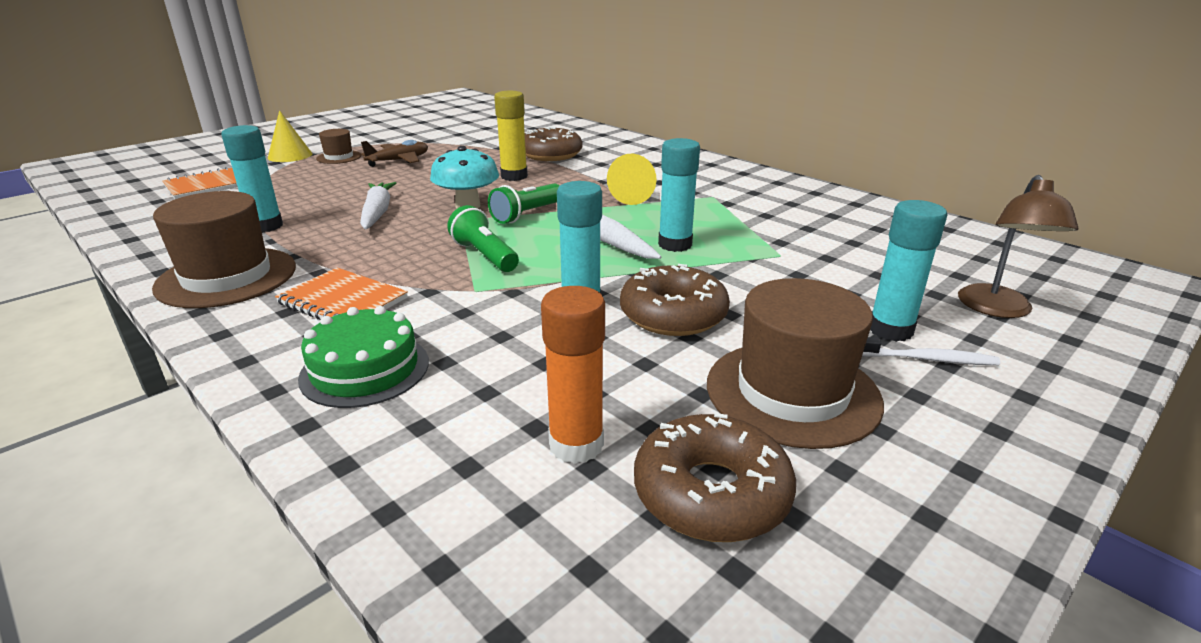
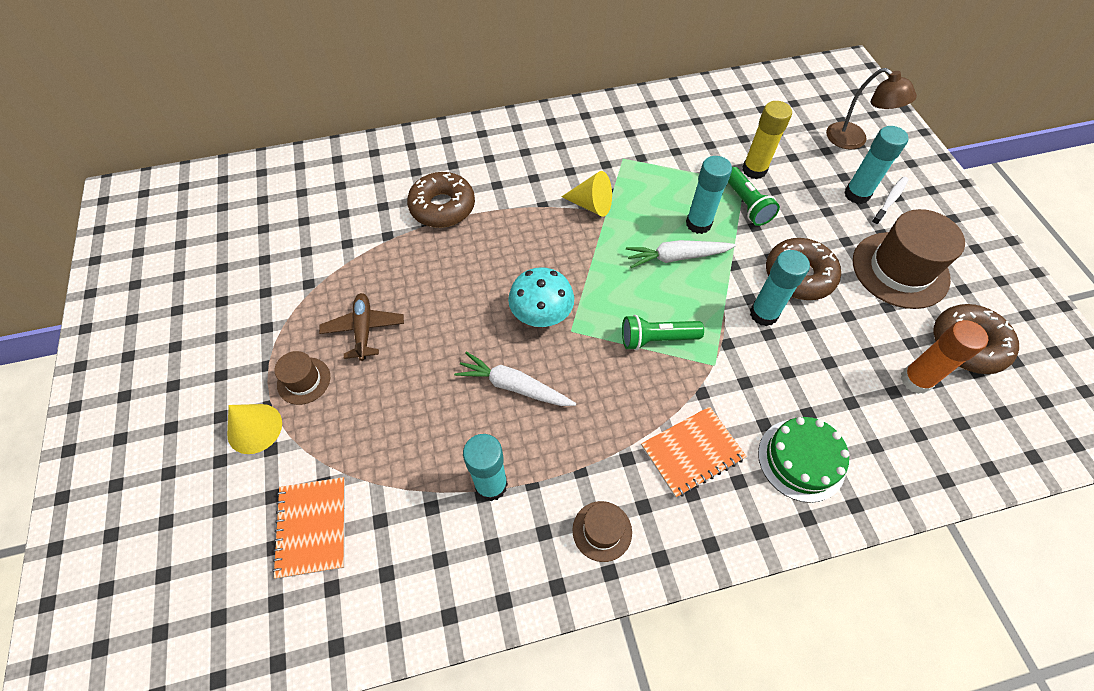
camera: 60 degrees left, 30 degrees up
(227, 277) = (602, 531): brown hat -> brown hat, size x0.50
(514, 176) = (486, 256): yellow glue stick -> yellow glue stick (754, 170)
(526, 214) = (588, 283): green flashlight -> green flashlight (746, 204)

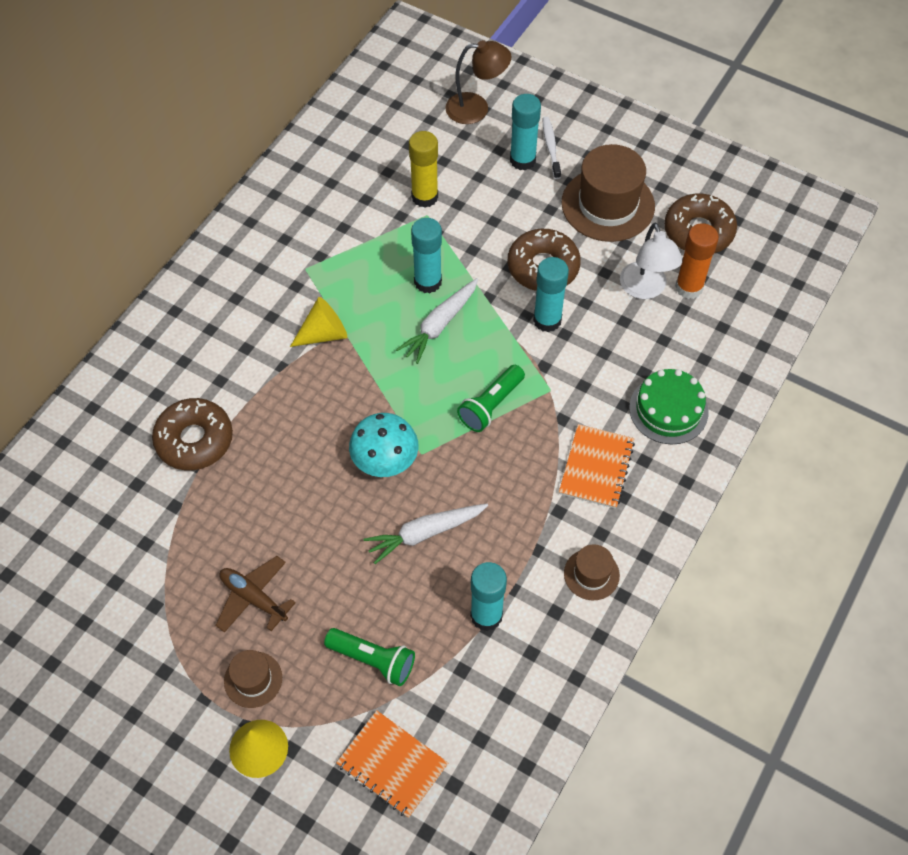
camera: 45 degrees left, 0 degrees up
(746, 204) = (448, 234): green flashlight -> green flashlight (373, 660)
(873, 353) = (645, 289): none -> white lamp

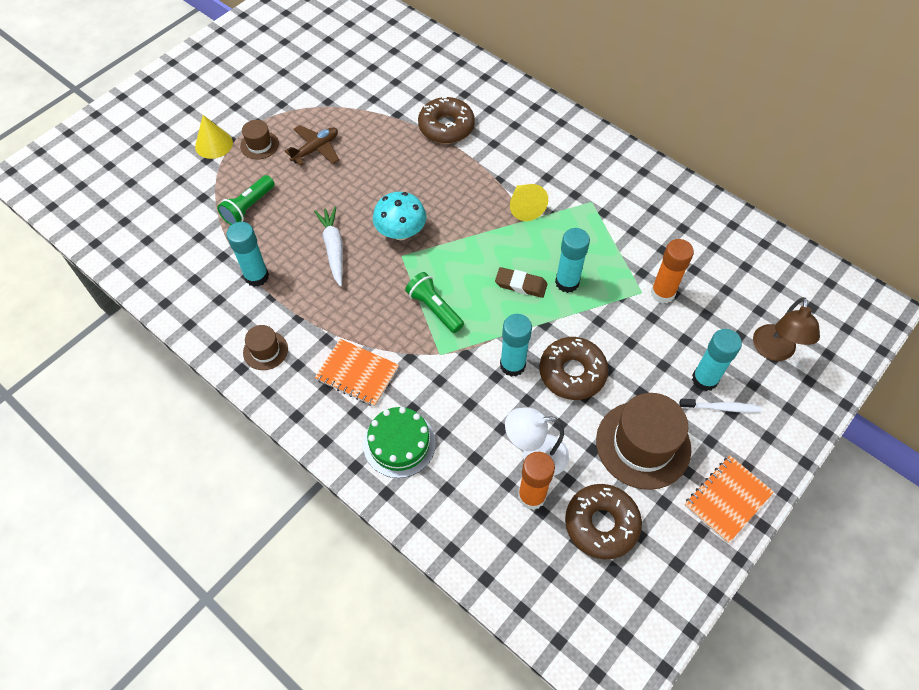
camera: 100 degrees right, 0 degrees up
(392, 764) = (174, 209): orange notebook -> orange notebook (727, 499)
(424, 197) = (662, 293): yellow glue stick -> orange glue stick
(440, 325) = (521, 285): white carrot -> brown eraser

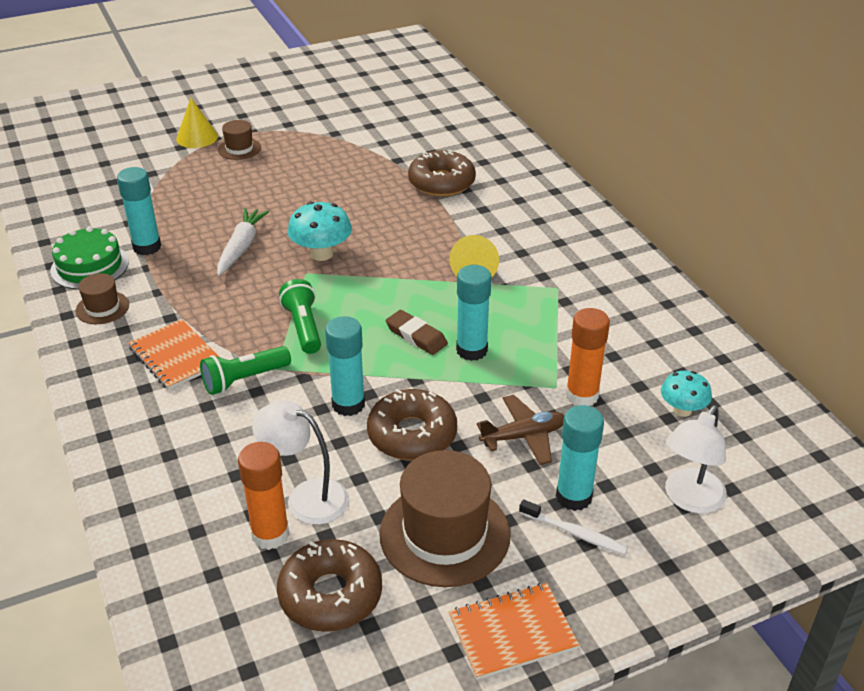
camera: 25 degrees right, 20 degrees down
(248, 207) = (187, 192): green flashlight -> green flashlight (244, 379)
(316, 149) = (291, 166): brown plane -> brown plane (524, 436)
(399, 443) = (166, 432): green cake -> green cake (90, 266)
(731, 279) = (682, 410): none -> turquoise mushroom
(774, 351) = (689, 499): brown lamp -> white lamp

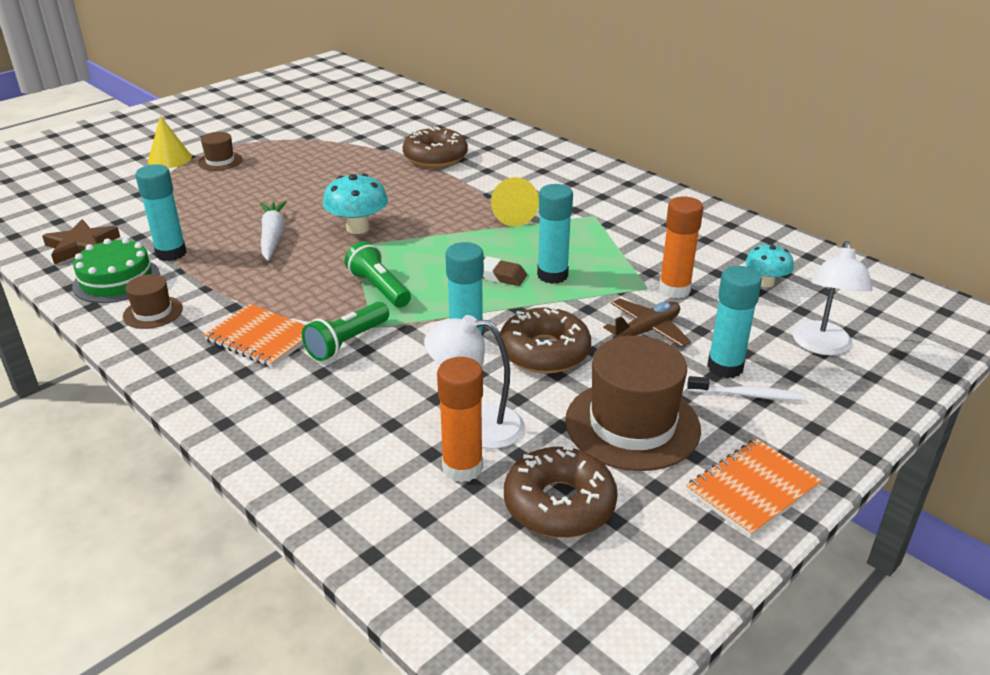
camera: 20 degrees left, 5 degrees down
(78, 223) = (81, 246): none -> brown star

